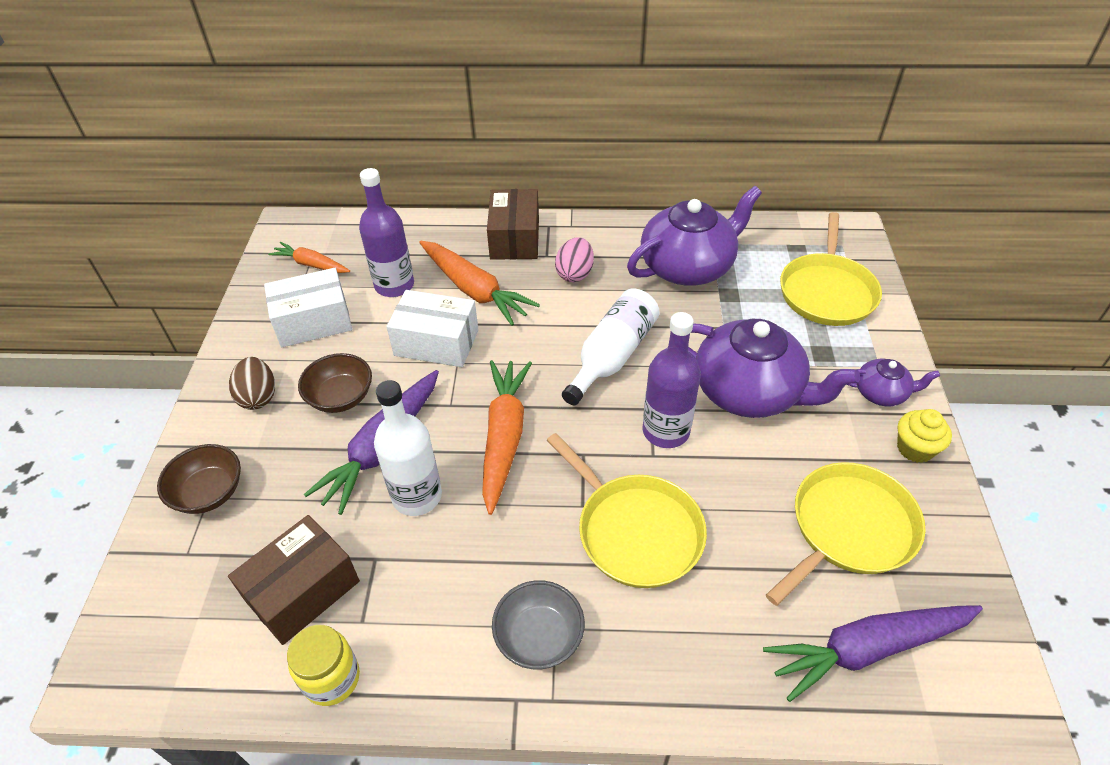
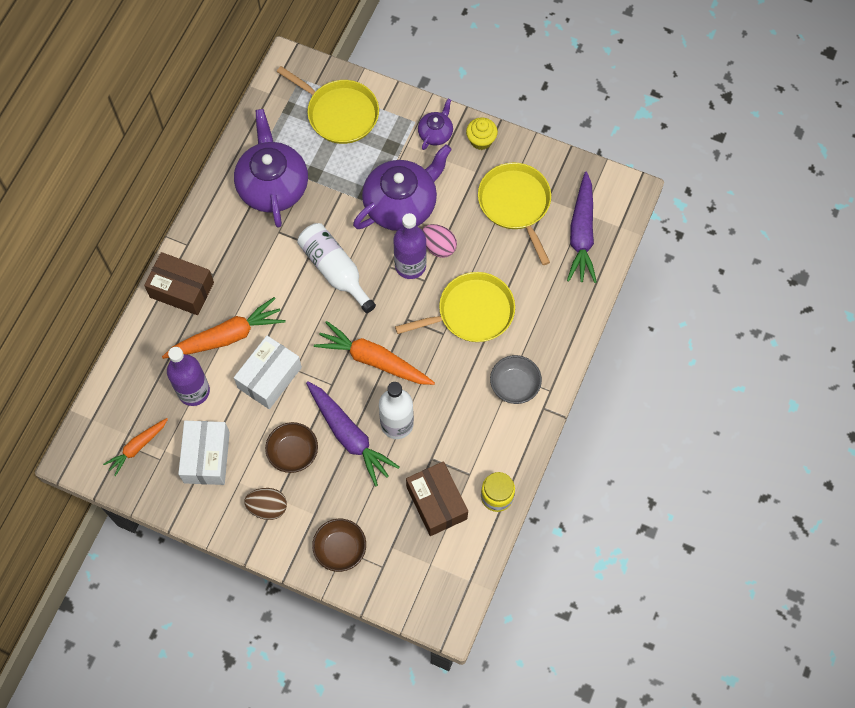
camera: 70 degrees left, 20 degrees up
(575, 274) = (243, 263): pink egg -> pink egg (438, 247)

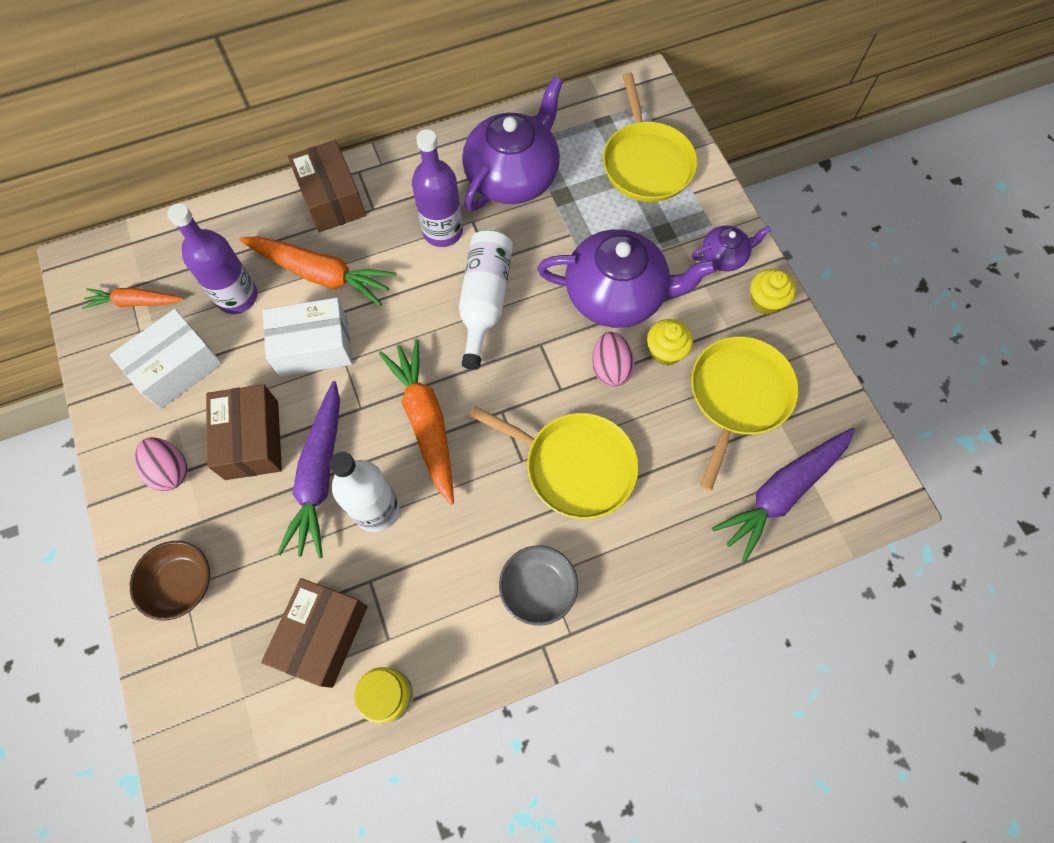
camera: 45 degrees right, 0 degrees up
(267, 507) = (170, 470): brown egg -> pink egg
(293, 452) = (252, 440): brown bowl -> brown box
(410, 265) = (562, 361): purple bottle -> purple bottle (442, 231)
(457, 213) = (665, 351): none -> yellow cupcake

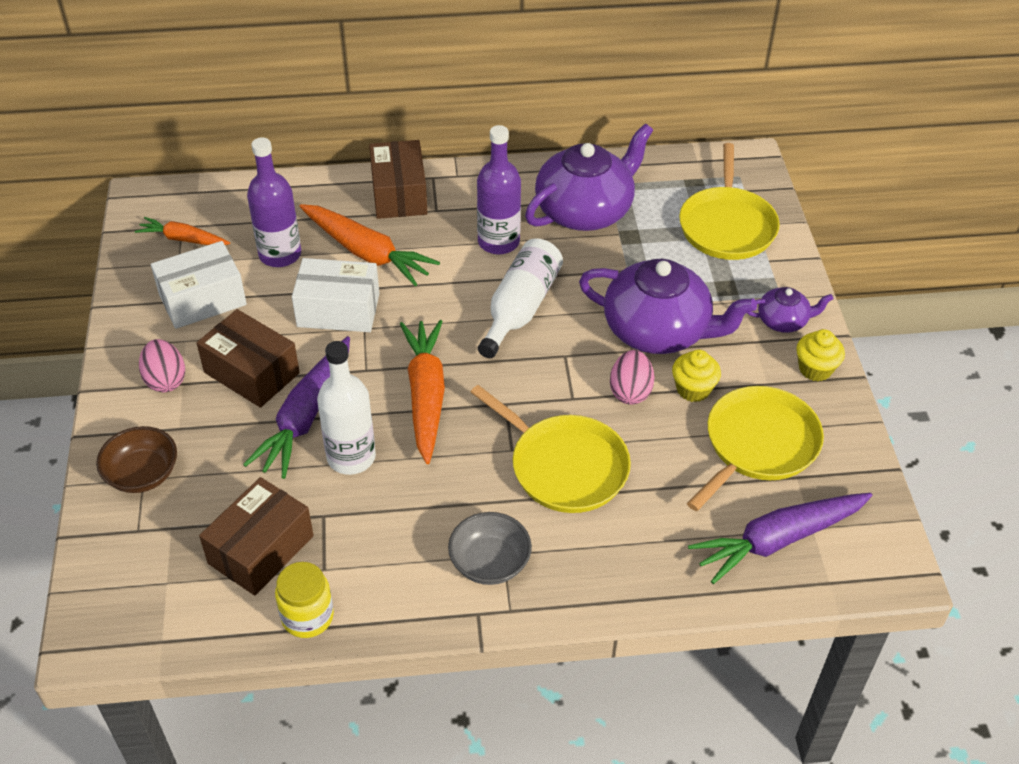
camera: 15 degrees right, 20 degrees down
(252, 440) = (252, 372): brown box -> brown box turned 60 degrees counterclockwise

